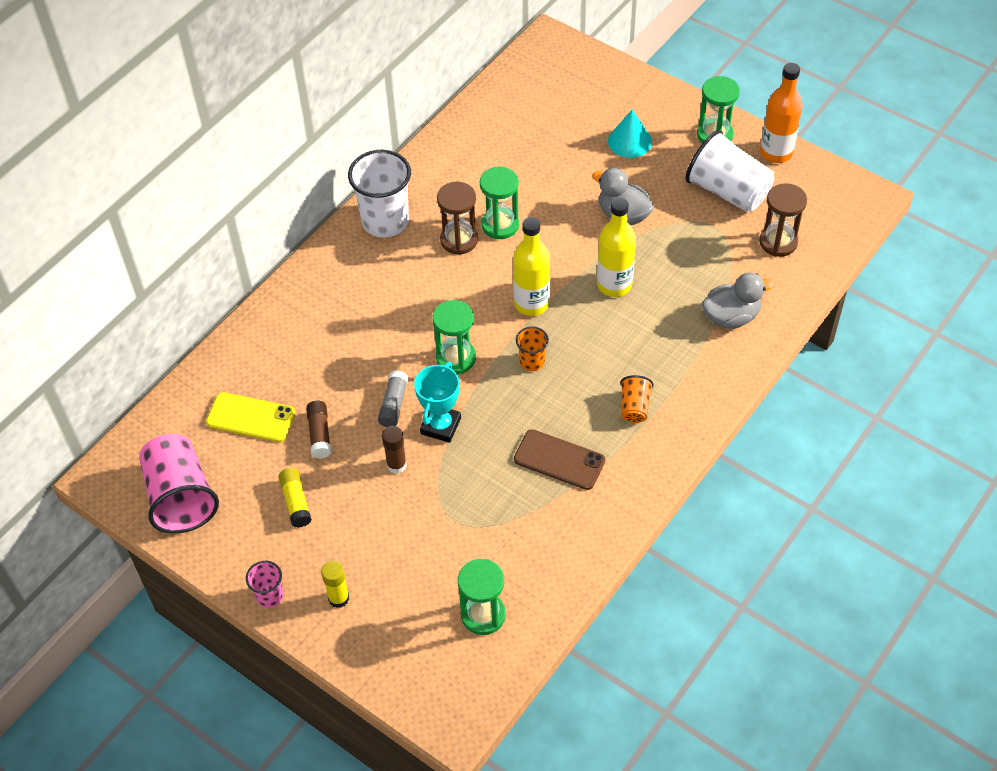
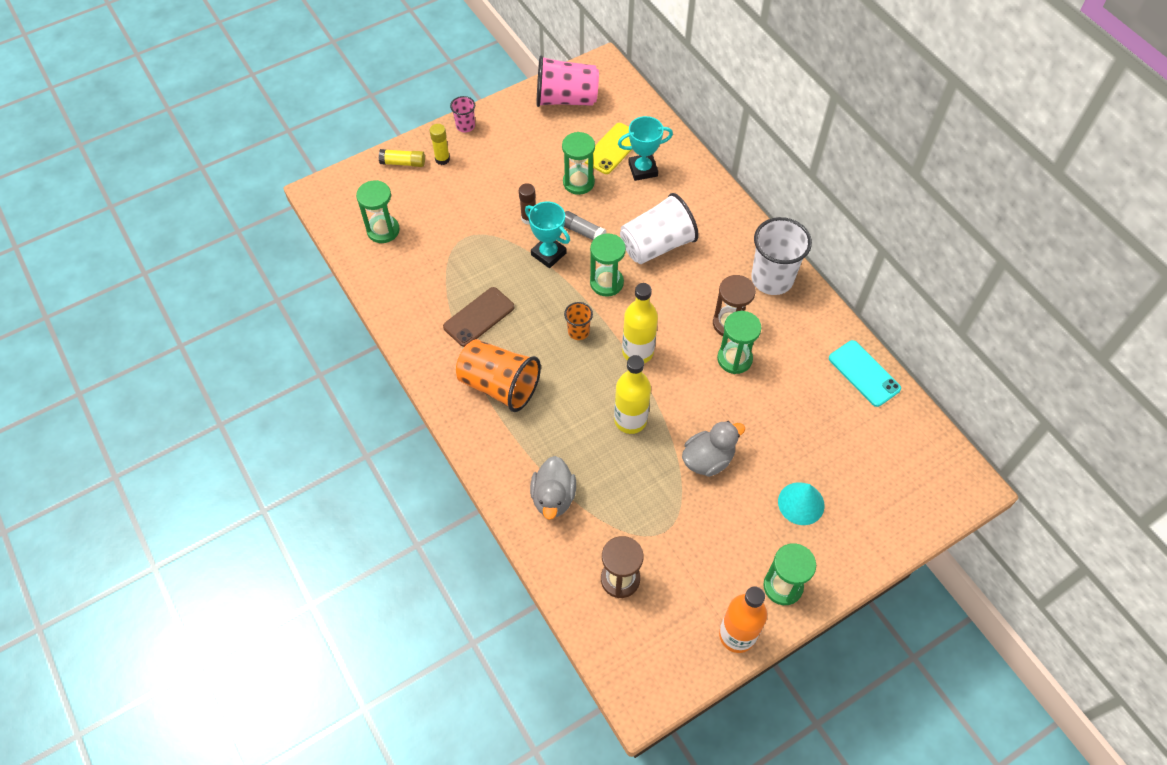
camera: 110 degrees right, 5 degrees up
(274, 377) = (643, 169): none -> turquoise trophy
(296, 502) = (529, 156): yellow glue stick -> yellow glue stick (403, 163)
(319, 434) = (578, 182): brown glue stick -> green hourglass
(468, 129) = (864, 373): none -> turquoise phone
(634, 407) = (499, 385): orange cup -> orange cup, size x2.02
(728, 191) = (702, 563): white cup -> white cup (656, 245)

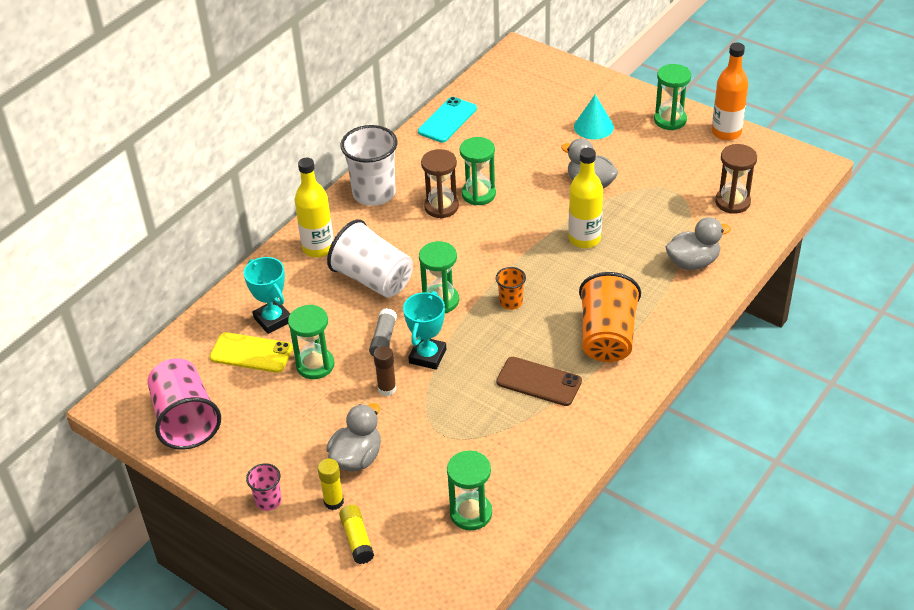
camera: 110 degrees left, 15 degrees down
(473, 182) = (357, 458): none -> grey duck
(637, 352) = (509, 255): yellow bottle -> yellow bottle (318, 248)

